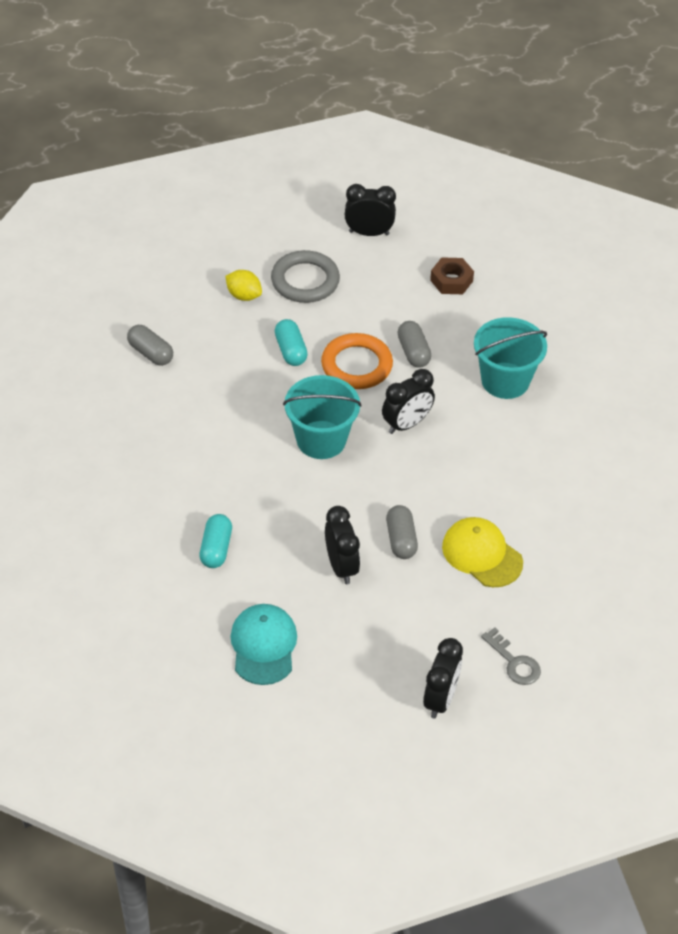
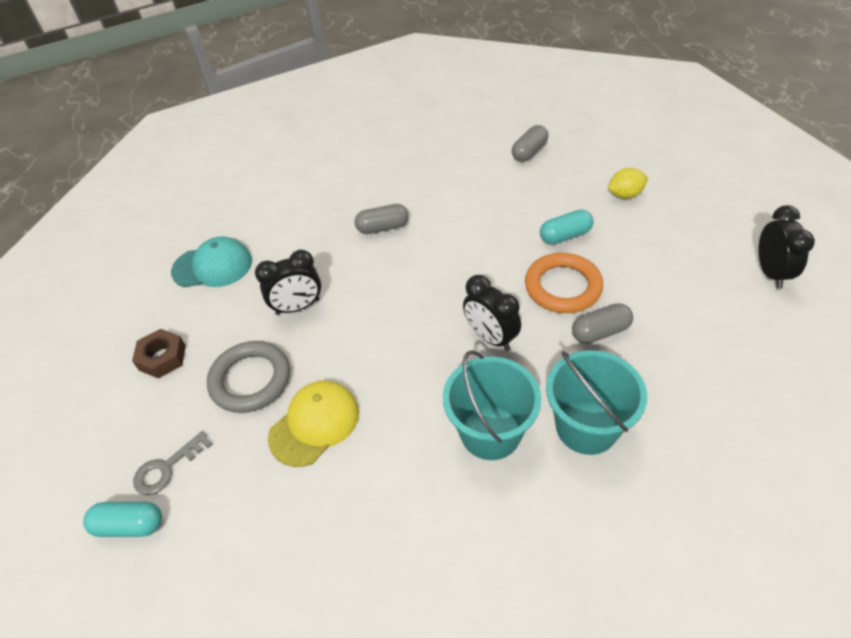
camera: 90 degrees right, 0 degrees up
(216, 549) = (317, 223): turquoise capsule -> turquoise capsule (130, 525)
(244, 295) = (625, 194): yellow lemon -> yellow lemon turned 45 degrees clockwise
(305, 281) = (667, 233): grey ring -> grey ring (250, 380)
(321, 440) = (454, 272): turquoise bucket -> turquoise bucket (490, 432)
(401, 540) = (332, 349): grey capsule -> grey capsule (383, 227)
(440, 699) = (132, 403): black clock -> none
(451, 280) = (734, 356): brown nut -> brown nut (162, 358)

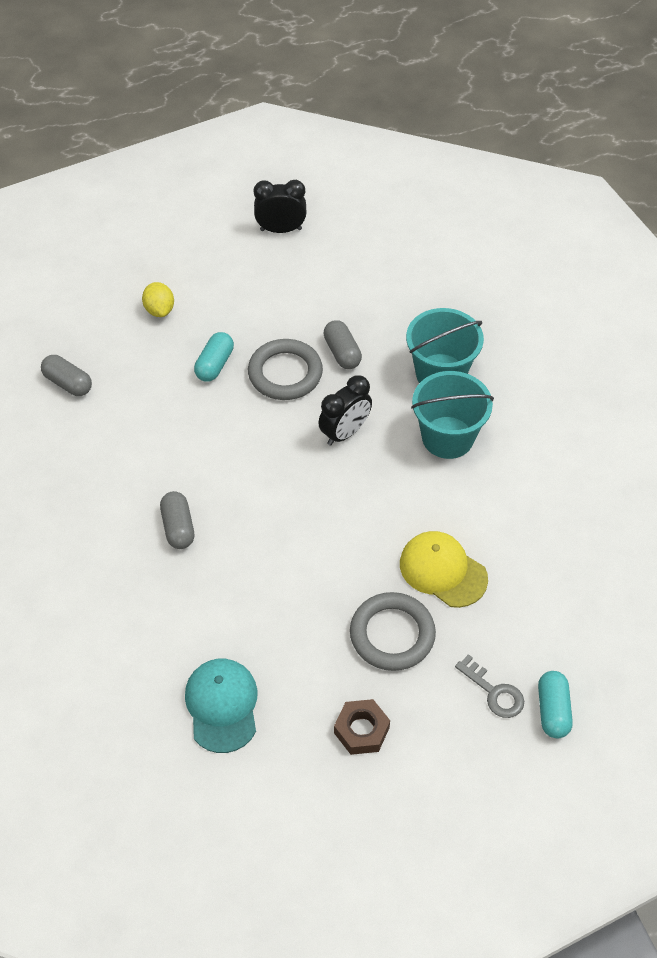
camera: 95 degrees left, 5 degrees up
(298, 307) = (295, 602): black clock -> none
(563, 287) = (285, 373): orange ring -> grey ring
(565, 236) = (215, 364): turquoise capsule -> turquoise capsule turned 45 degrees clockwise

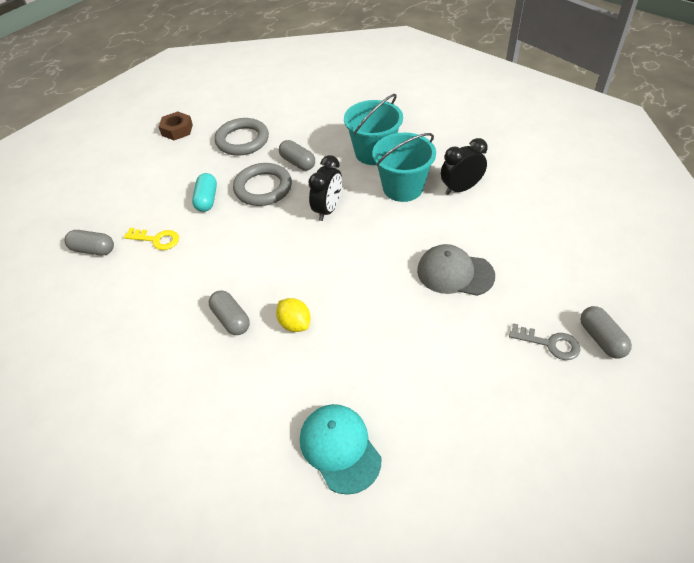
camera: 20 degrees left, 5 degrees down
(139, 397) = (156, 239): none -> yellow key
(159, 310) = (148, 179): yellow lemon -> yellow lemon (295, 324)
(281, 229) = (215, 108): black clock -> black clock (461, 188)
(361, 730) = (468, 418): brown nut -> brown nut (177, 130)
(392, 634) = (446, 333): grey ring -> grey ring (242, 140)
(443, 571) = (455, 273): yellow cap -> grey cap
(553, 710) = (601, 339): turquoise capsule -> grey capsule

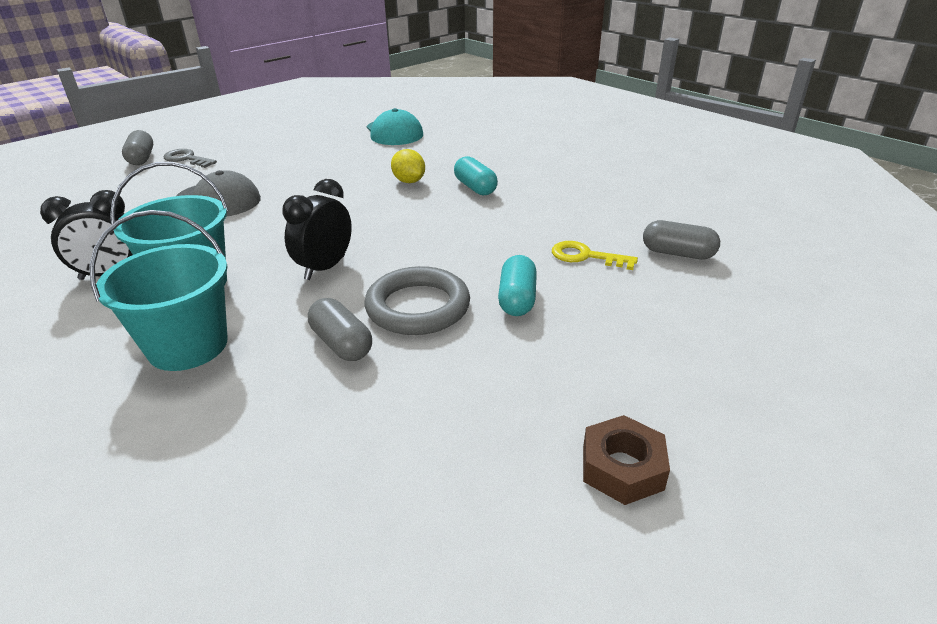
camera: 175 degrees left, 15 degrees down
(231, 319) = (475, 188): grey capsule -> turquoise capsule
(242, 140) = (447, 411): grey ring -> none

